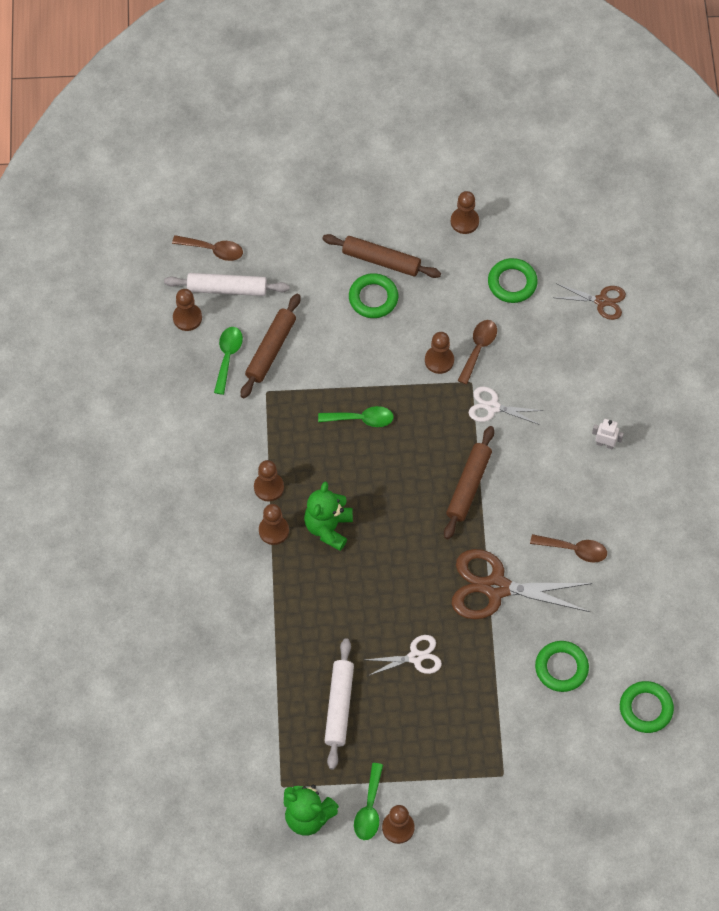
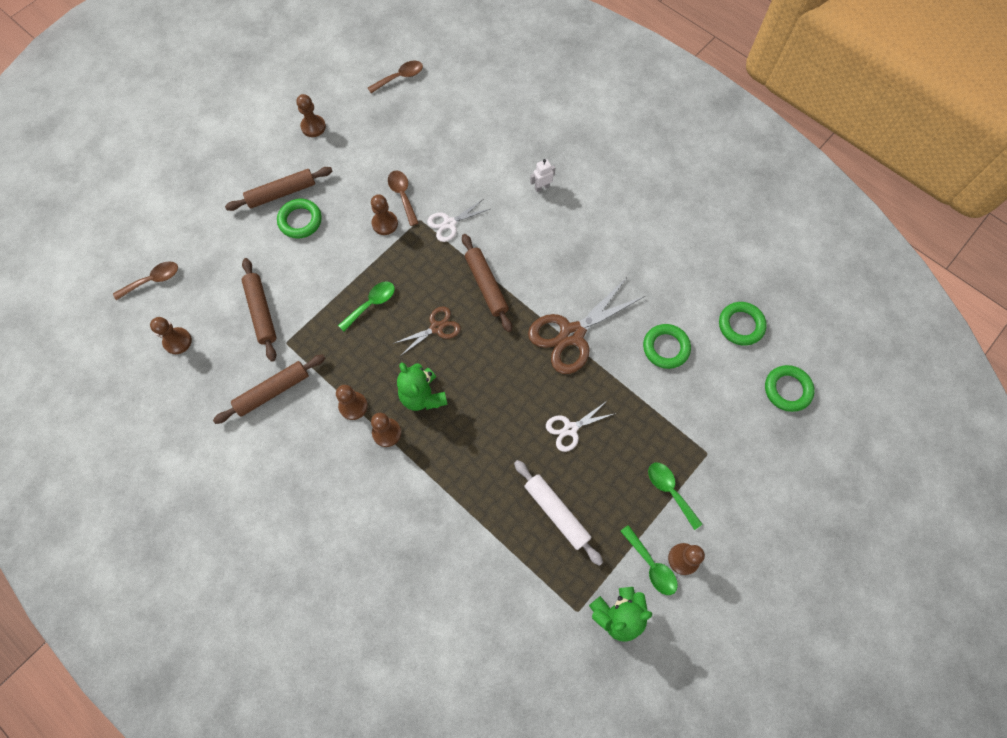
camera: 45 degrees left, 5 degrees up
(221, 421) = (272, 391): none -> brown rolling pin
(227, 289) = (189, 298): white rolling pin -> none
(228, 357) = (234, 343): green spoon -> green spoon (670, 491)
(415, 657) = (570, 429): white scissors -> white scissors turned 150 degrees counterclockwise
(512, 283) = (382, 139): green ring -> green ring (787, 389)
(574, 550) = (593, 267): brown spoon -> brown spoon (400, 77)
(601, 301) = (449, 106): brown scissors -> brown scissors (437, 328)

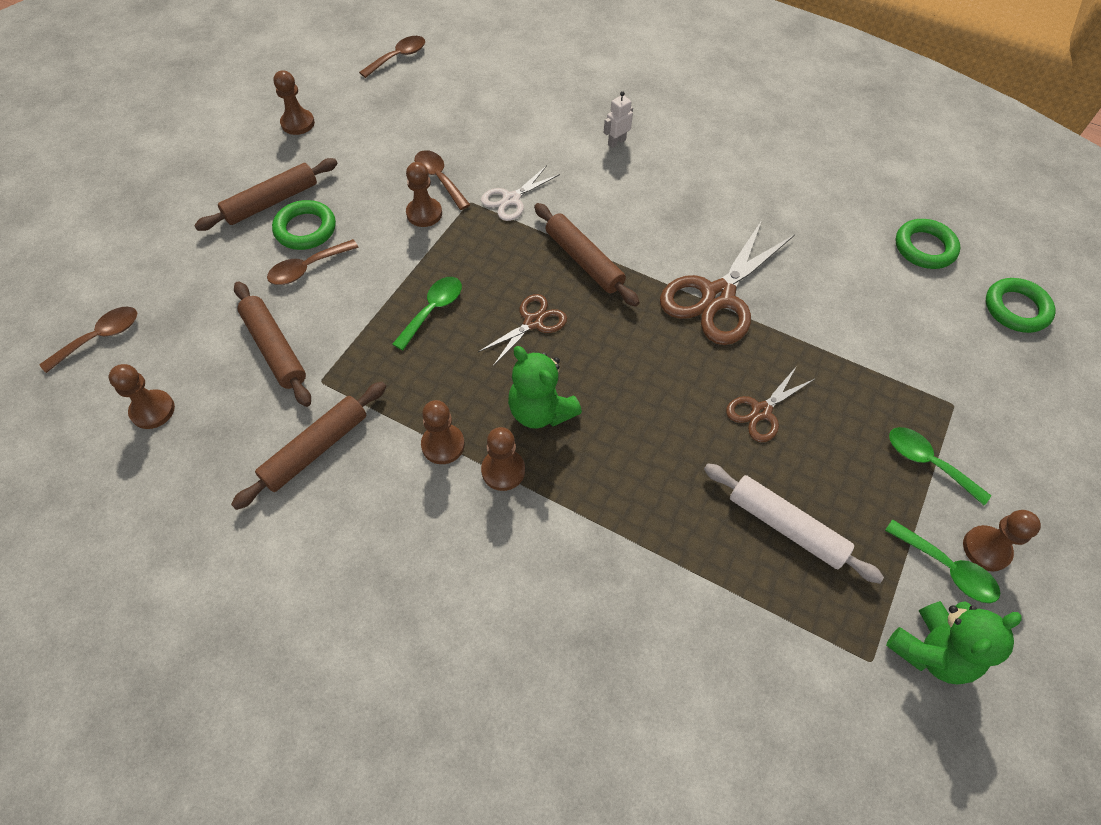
camera: 15 degrees left, 10 degrees down
(295, 253) = (307, 268): none -> brown spoon
(570, 429) = (761, 411): white scissors -> brown scissors
(665, 348) = (844, 290): green ring -> none

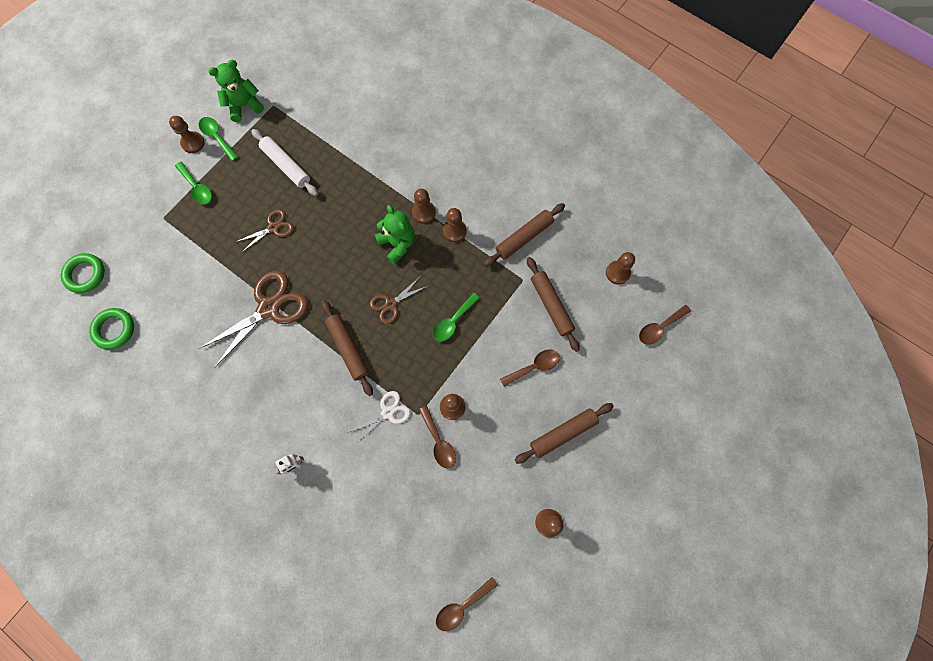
camera: 170 degrees left, 15 degrees up
(305, 229) = (537, 403): green ring -> none

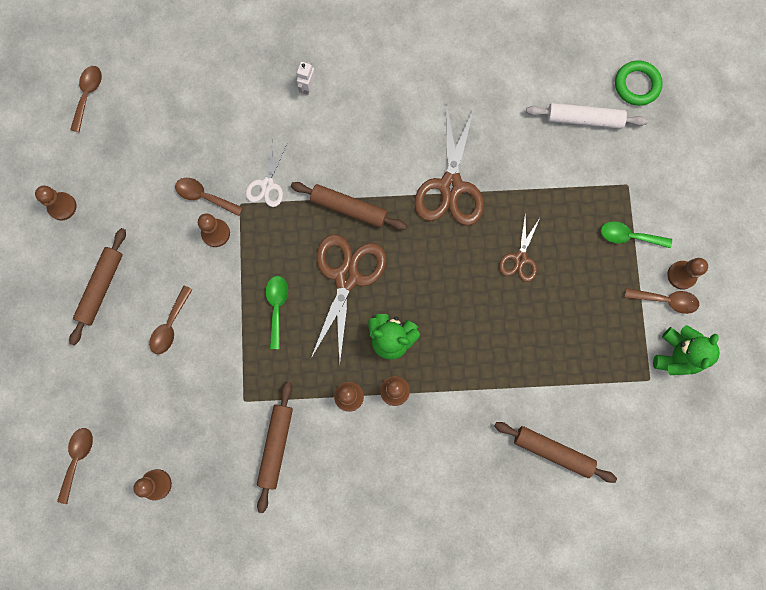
camera: 140 degrees right, 5 degrees up
(114, 329) = (561, 65): green ring -> none
(217, 137) = (666, 300): green spoon -> brown spoon
(286, 165) = (570, 328): white rolling pin -> white rolling pin (584, 119)
(391, 304) = (346, 277): brown scissors -> brown scissors, size x1.84
(551, 306) = (197, 396): brown rolling pin -> brown rolling pin (553, 451)

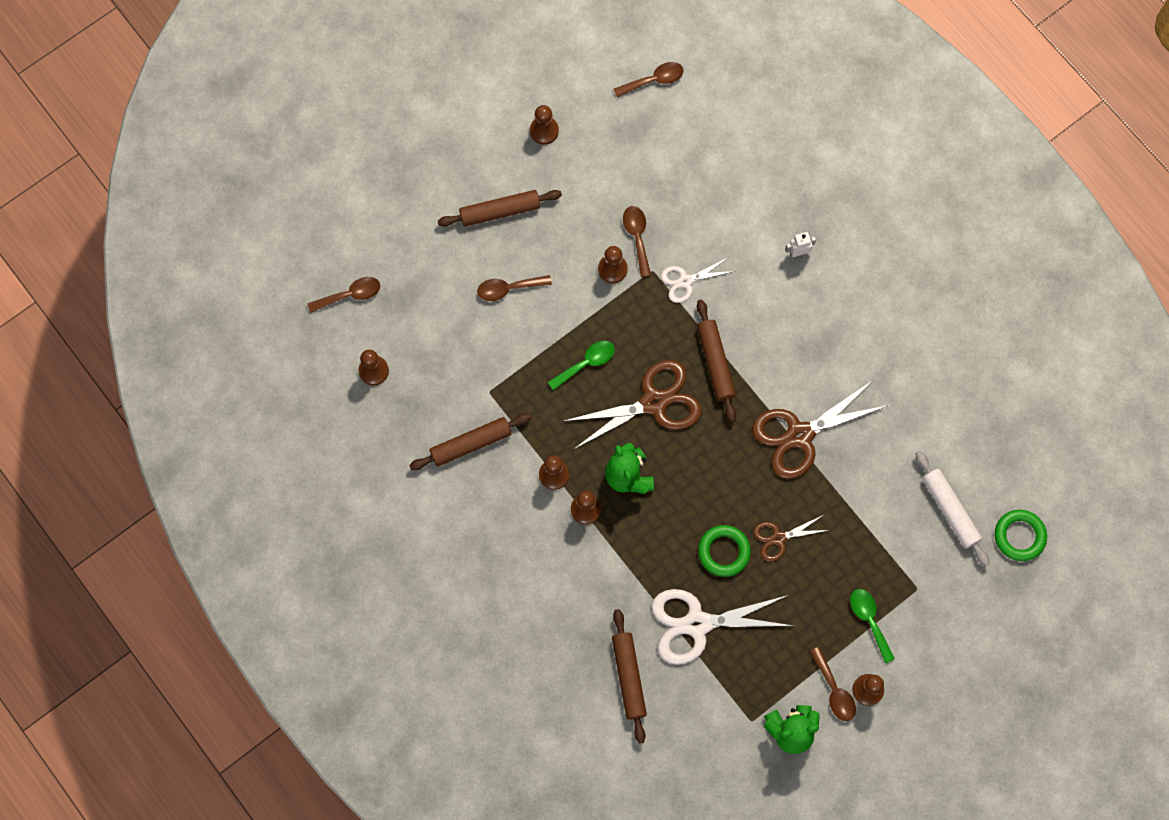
camera: 55 degrees right, 5 degrees down
(502, 307) = (723, 551): none -> green ring
(546, 368) = (697, 624): none -> white scissors

